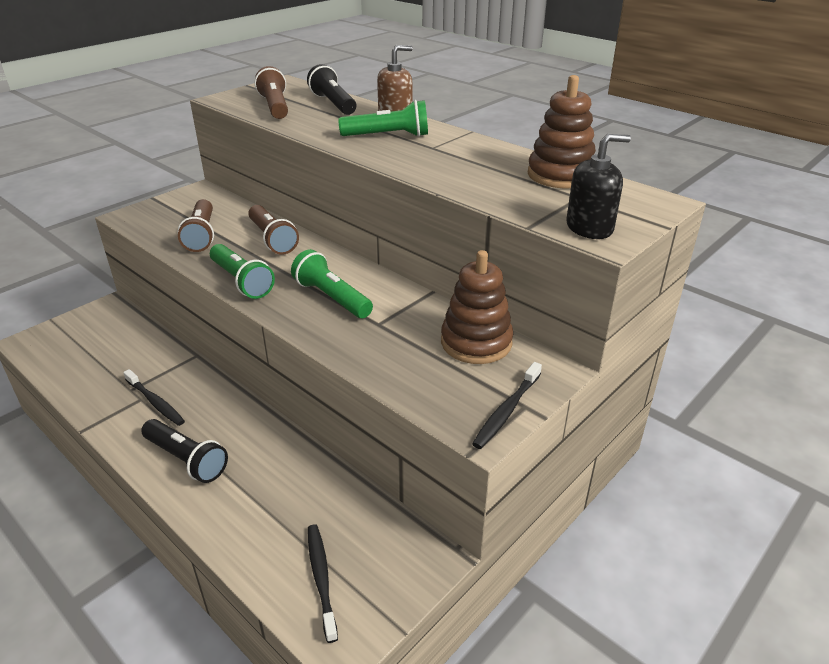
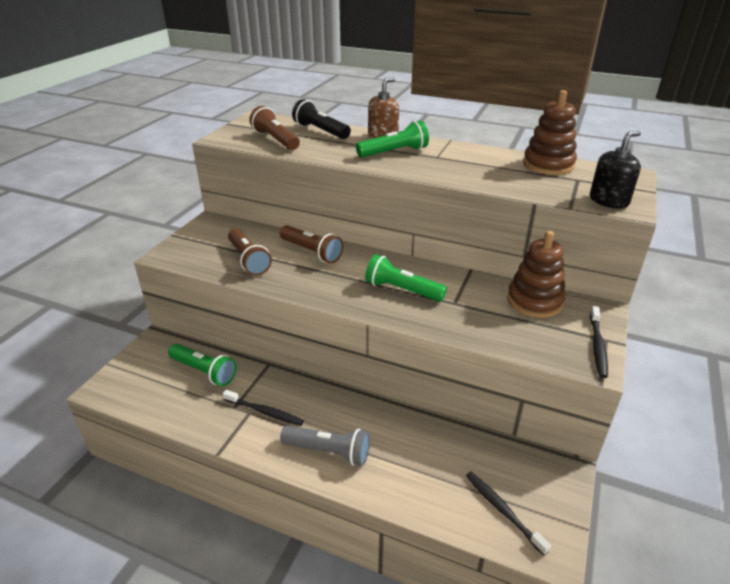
camera: 20 degrees left, 0 degrees up
(186, 459) = (329, 451): black flashlight -> grey flashlight
(241, 281) = (319, 292): green flashlight -> green flashlight (204, 371)

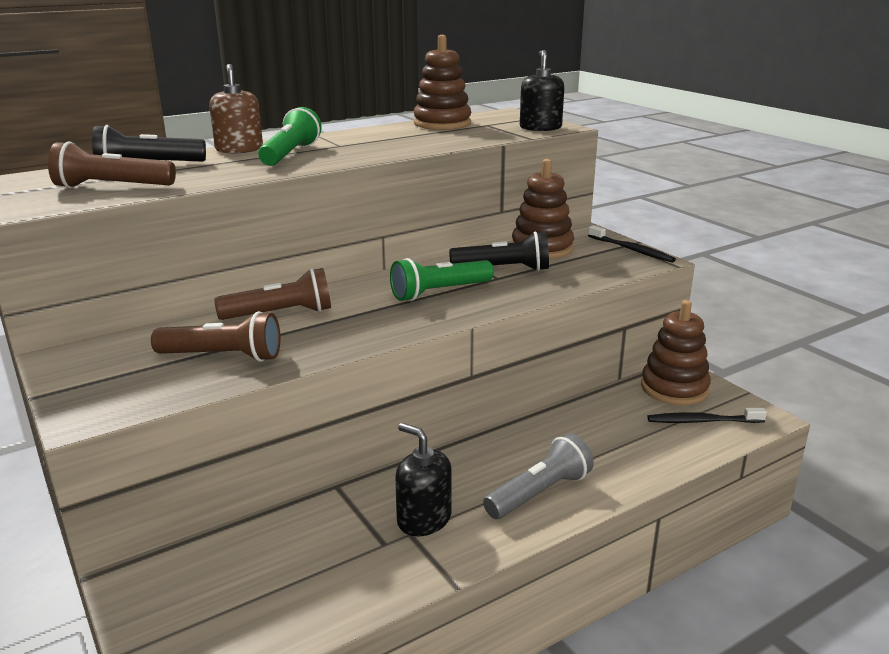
camera: 55 degrees left, 10 degrees down
(204, 371) = (277, 549): green flashlight -> none
(265, 412) = (424, 519): black toothbrush -> black soap dispenser
(471, 300) = (503, 269): none -> black flashlight
(535, 474) = (674, 388): none -> brown stacking toy

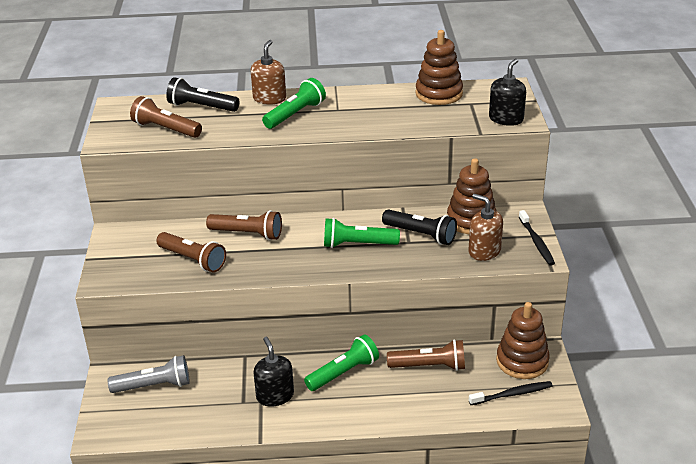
camera: 30 degrees right, 10 degrees up
(490, 462) = (343, 373): none -> green flashlight
(539, 493) = (354, 404): grey flashlight -> grey flashlight (154, 386)
(584, 423) = (429, 366): none -> brown flashlight
(590, 267) = (484, 251): none -> brown soap dispenser
(702, 421) = (512, 394): black toothbrush -> black toothbrush turned 135 degrees clockwise

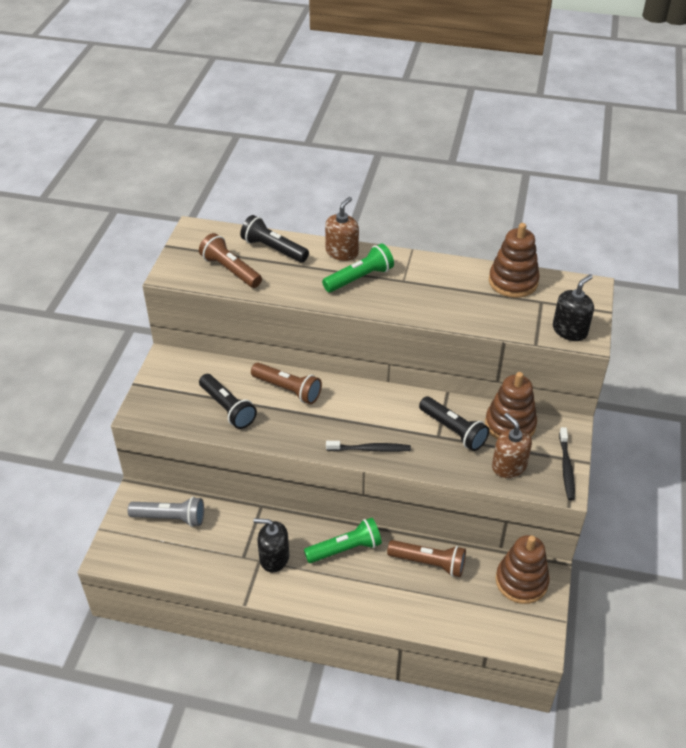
camera: 15 degrees right, 10 degrees up
(193, 260) = (228, 408): brown flashlight -> black flashlight
(275, 396) = (274, 558): black soap dispenser -> black soap dispenser turned 75 degrees counterclockwise
(357, 244) = (387, 427): green flashlight -> none
(512, 394) = (498, 616): black toothbrush -> black toothbrush (370, 449)

